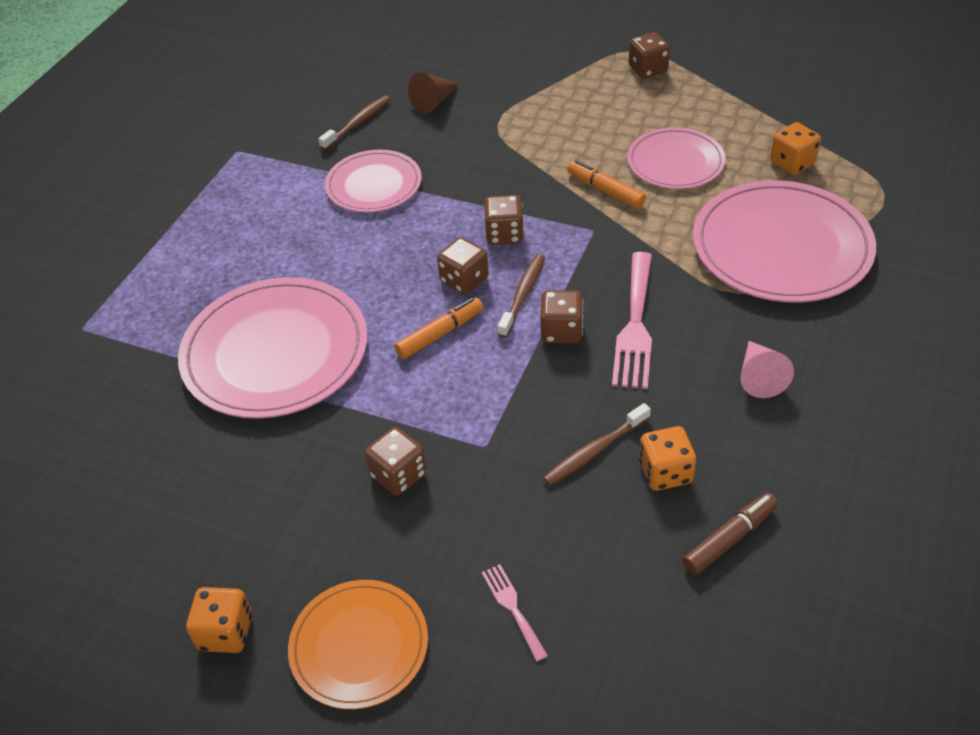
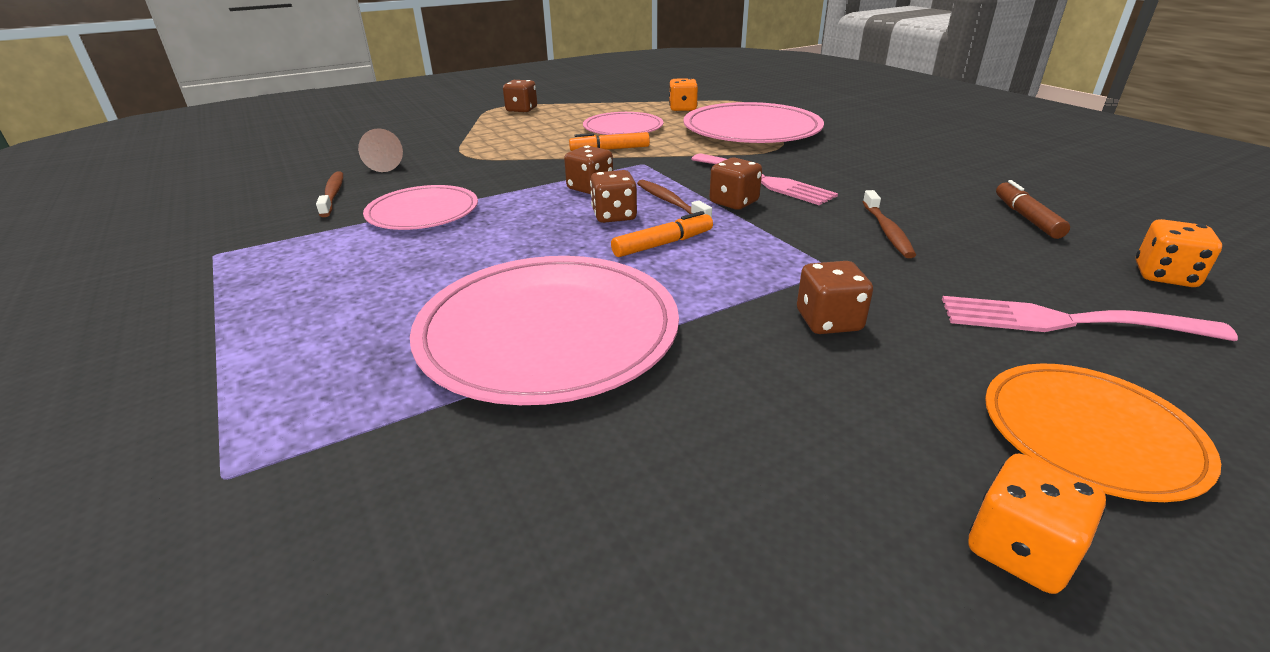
camera: 55 degrees left, 15 degrees down
(440, 334) = (662, 244): orange marker -> orange marker turned 60 degrees clockwise
(512, 607) = (1065, 321): pink fork -> pink fork, size x1.98
(665, 472) = (936, 216): orange dice -> orange dice (1164, 276)
(759, 377) = (866, 166): pink cone -> none

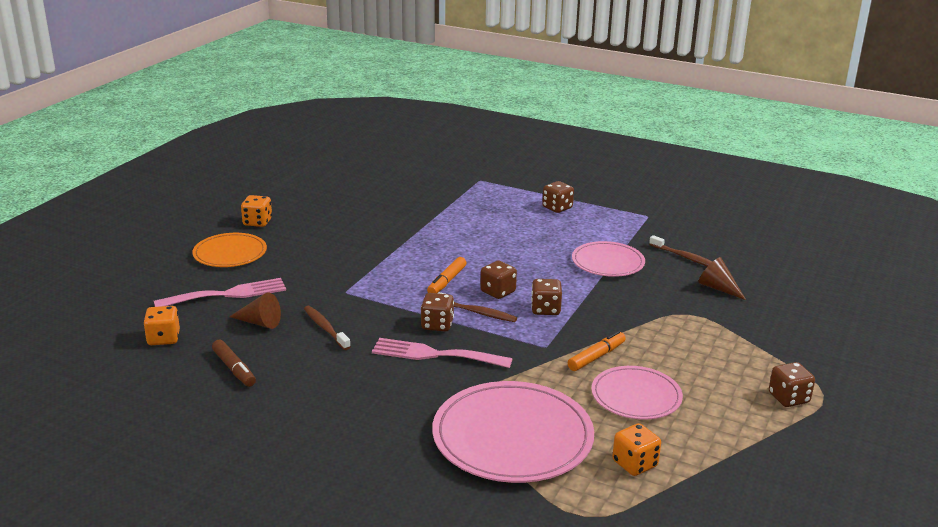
camera: 145 degrees right, 5 degrees down
(548, 332) = (445, 231): pink plate -> none
(828, 321) = (335, 265): brown dice -> brown dice (557, 208)
(992, 260) = (259, 322): none -> brown cone

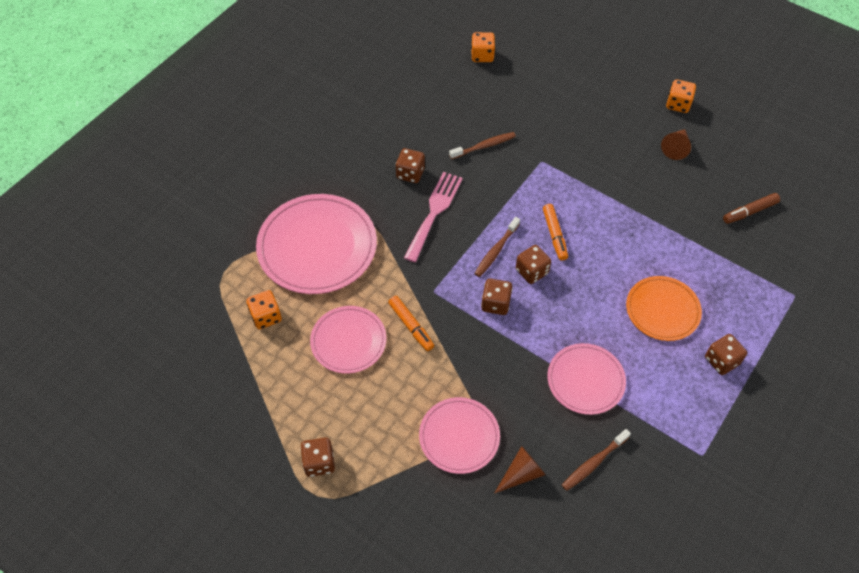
camera: 100 degrees right, 30 degrees up
(227, 294) = (544, 88): pink fork -> none
(230, 253) = (616, 87): orange plate -> orange plate (662, 310)
(234, 369) = (435, 94): brown marker -> brown marker (750, 212)
(259, 322) = (498, 107): brown cone -> brown cone (676, 148)
(437, 325) = (479, 219): brown dice -> brown dice (410, 173)
(447, 281) = (554, 235): orange marker -> orange marker turned 135 degrees counterclockwise
(704, 320) = (459, 436): none -> pink plate

